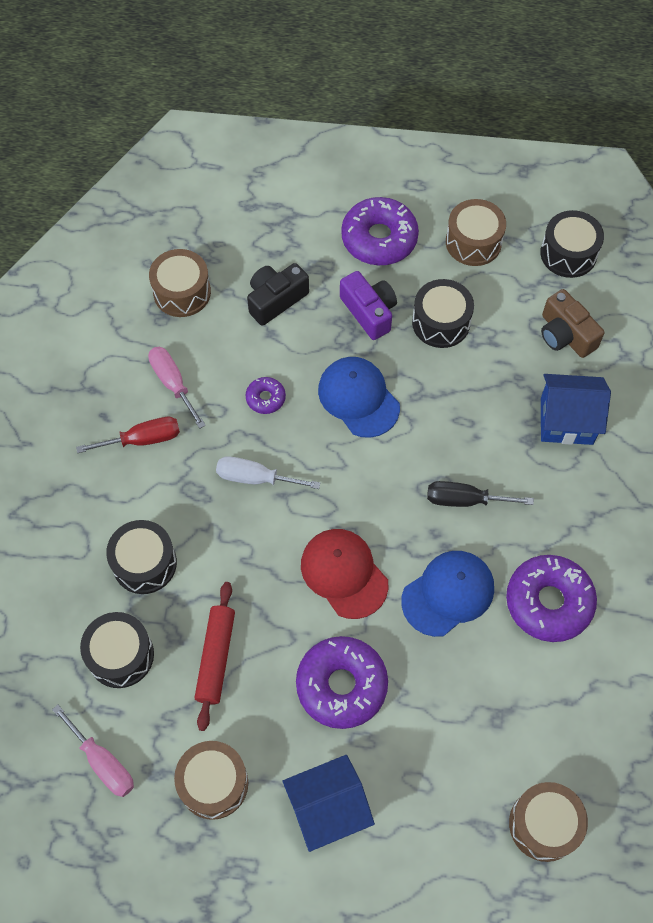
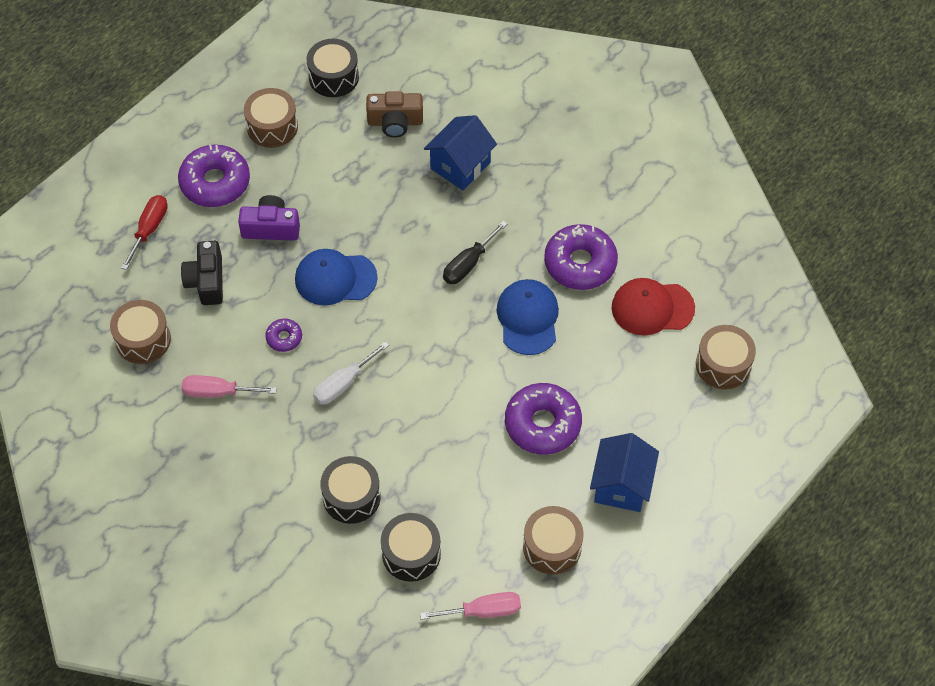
camera: 55 degrees left, 5 degrees down
(143, 439) = (248, 440): red screwdriver -> red screwdriver (149, 229)
(216, 657) = (461, 491): red rolling pin -> none
(344, 573) = (463, 372): red cap -> red cap (652, 308)
(441, 322) = (319, 189): black drum -> none

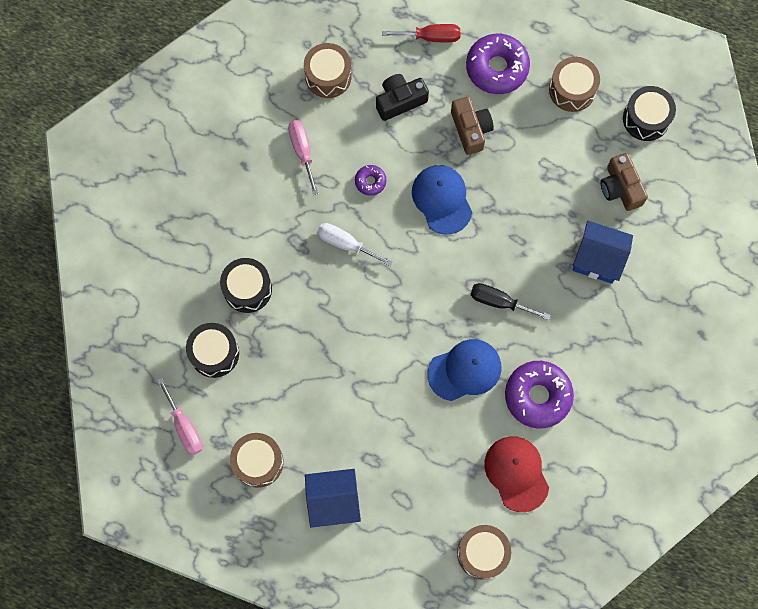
camera: 70 degrees right, 15 degrees up
(271, 228) = (470, 129): purple camera -> brown camera
(542, 424) = (367, 417): purple donut -> none

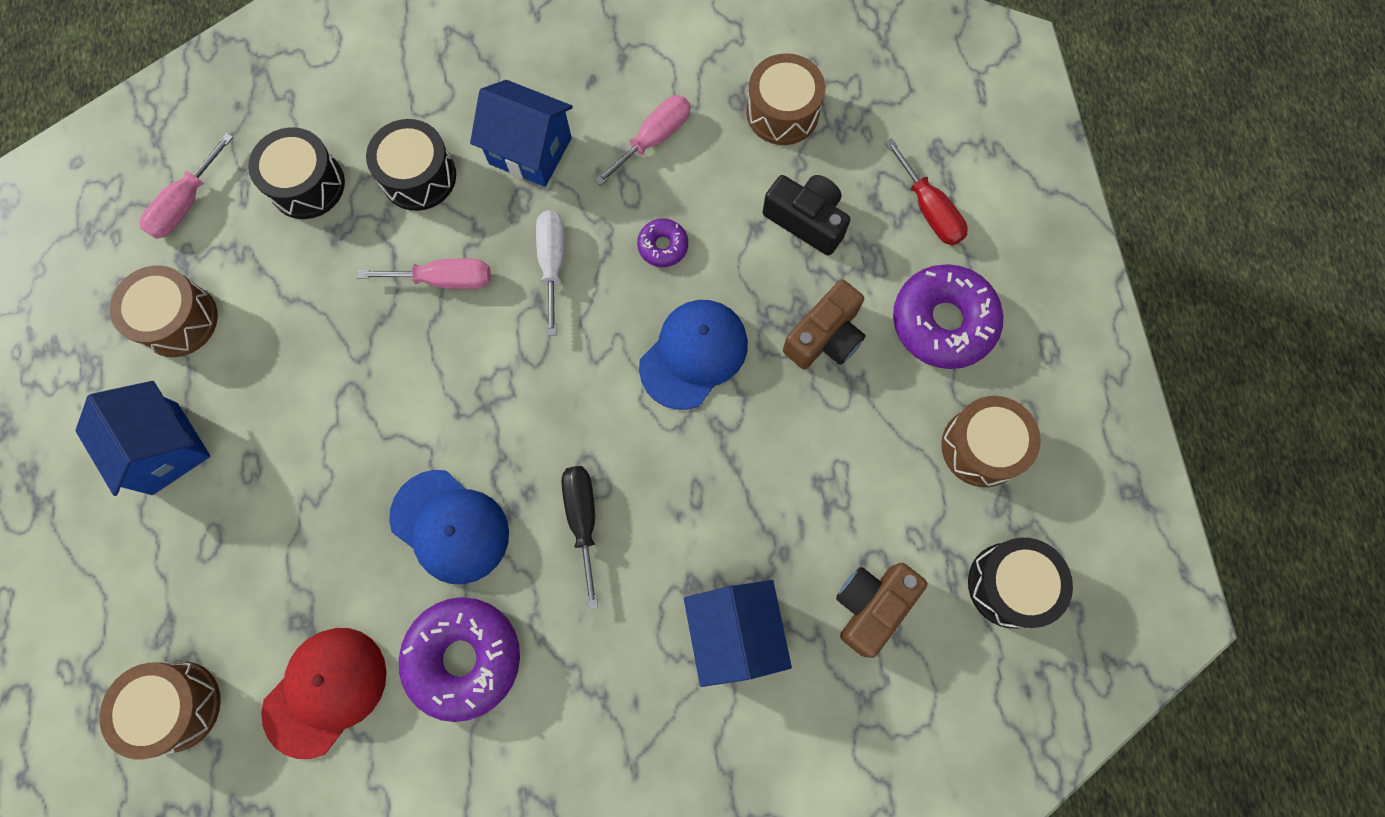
camera: 60 degrees right, 0 degrees up
(269, 221) = (530, 151): none -> blue house
(321, 305) = (445, 279): none -> pink screwdriver

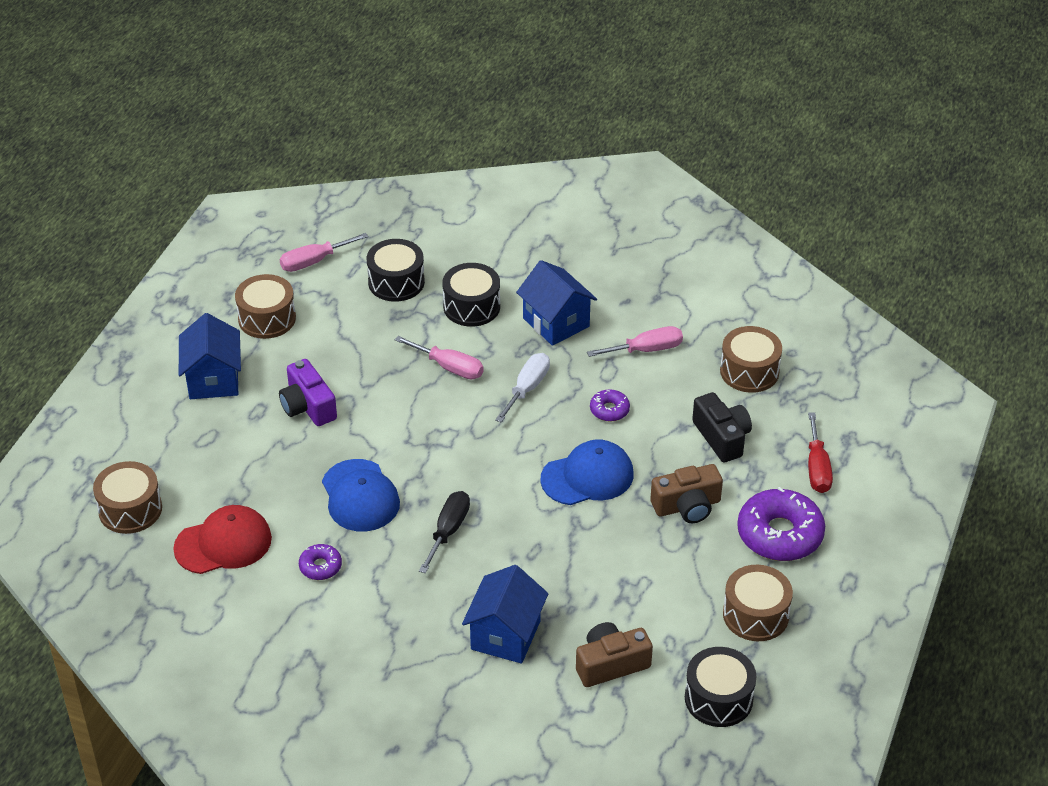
camera: 30 degrees right, 30 degrees down
(308, 426) = (308, 406): none -> purple camera
(464, 658) = (320, 566): purple donut -> purple donut, size x0.49

